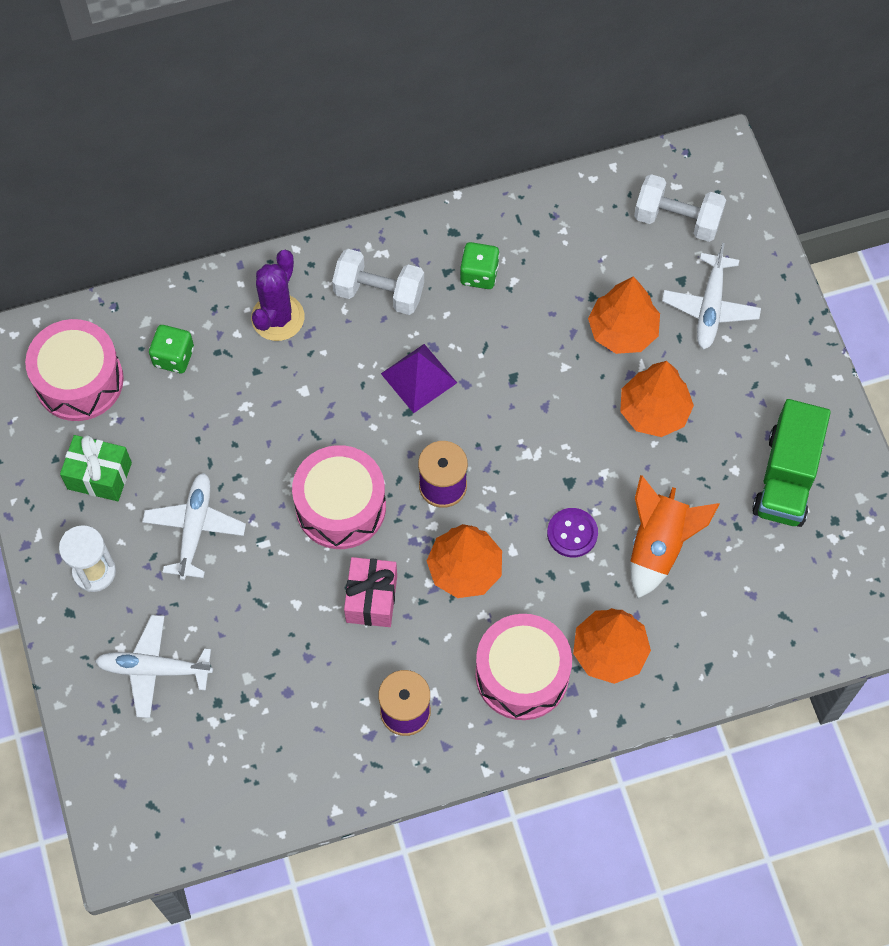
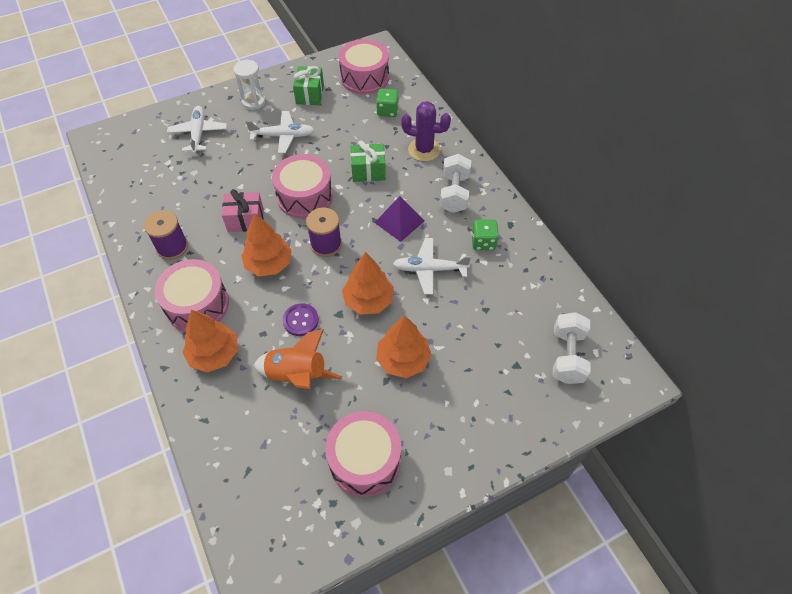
camera: 80 degrees right, 10 degrees down
(306, 406) = (368, 171): none -> green gift
(622, 331) = (463, 331): orange tree -> orange tree (368, 300)
(710, 307) = (499, 388): white plane -> white plane (430, 269)
(786, 477) = (365, 460): green truck -> pink drum

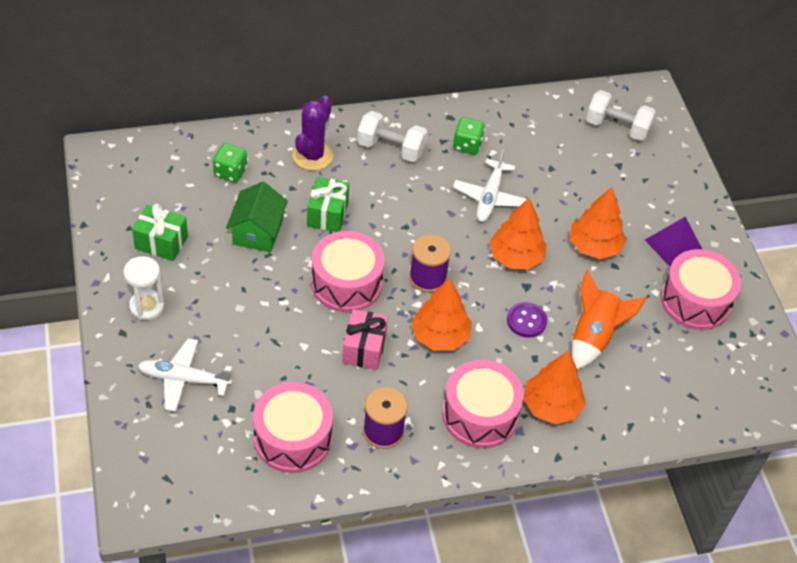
camera: 80 degrees left, 5 degrees down
(283, 136) = (230, 286): white plane -> none
(337, 138) = (257, 232): none -> green house
(364, 78) = (156, 179): pink drum -> pink drum (293, 438)
(399, 221) = (416, 205): purple pyramid -> purple pyramid (674, 246)

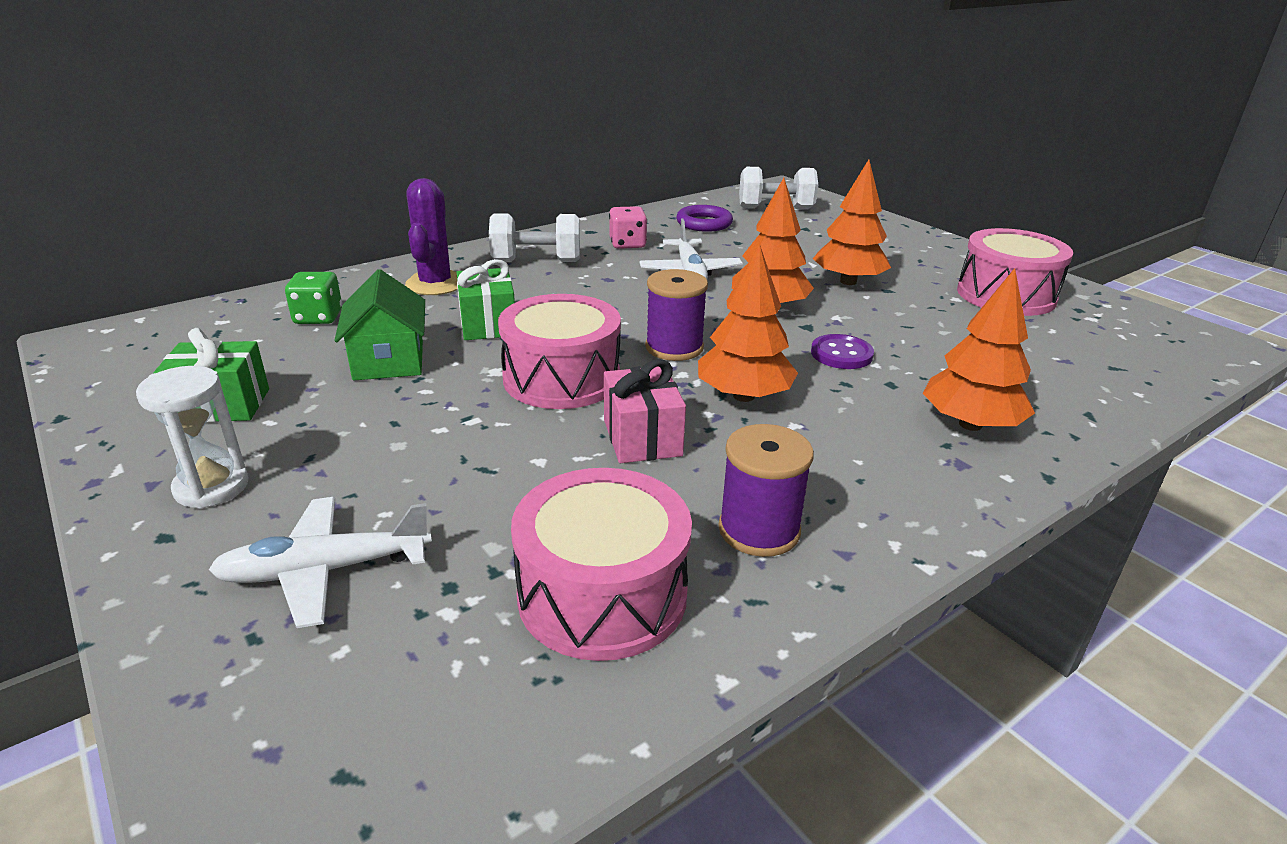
camera: 20 degrees left, 20 degrees down
(467, 145) = (627, 244): green dice -> pink dice
(480, 415) = (886, 462): pink drum -> none
(543, 133) = (704, 223): none -> purple ring
(594, 336) = (937, 347): orange rocket -> none
(674, 246) = (929, 264): purple pyramid -> none

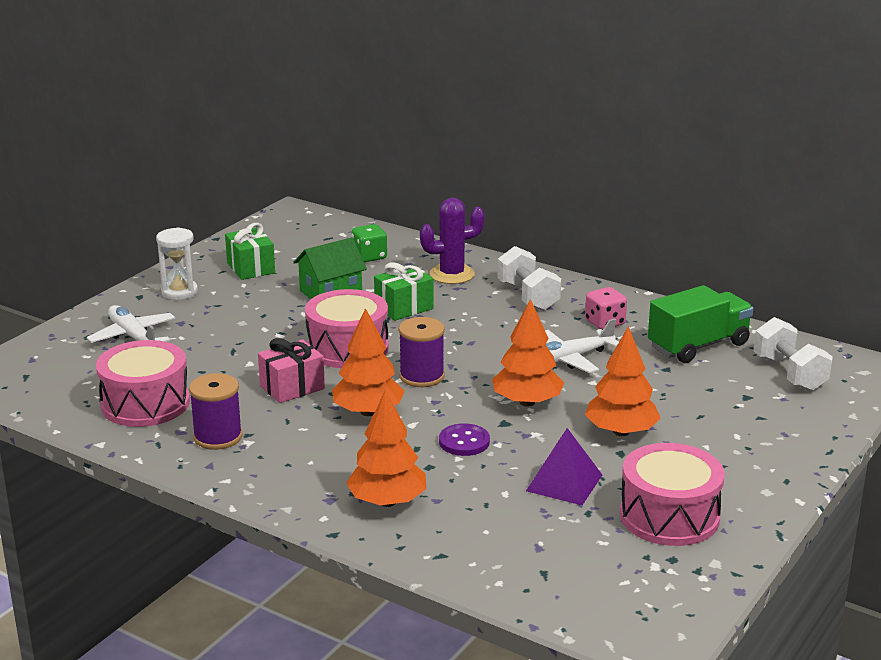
camera: 70 degrees right, 5 degrees down
(704, 223) = (698, 346): purple ring -> green truck
(940, 324) = (564, 482): none -> purple pyramid

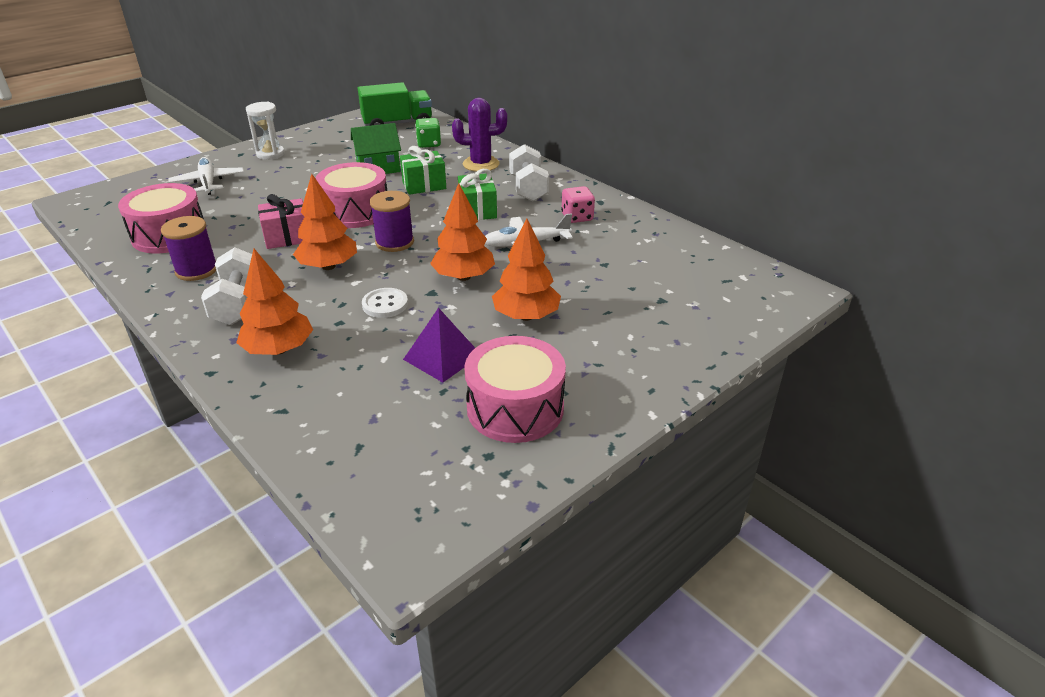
camera: 15 degrees right, 10 degrees up
(250, 268) = (335, 143): green gift -> green gift (477, 210)
(464, 442) = (385, 304): purple button -> white button
(698, 346) = (645, 247): green truck -> green truck (397, 124)
(789, 374) = (714, 284): white dumbbell -> white dumbbell (238, 304)

